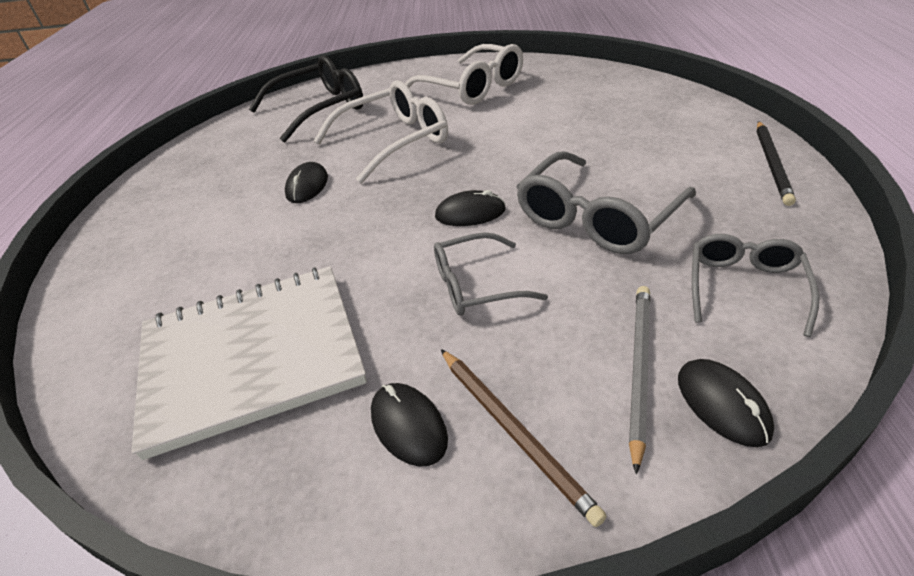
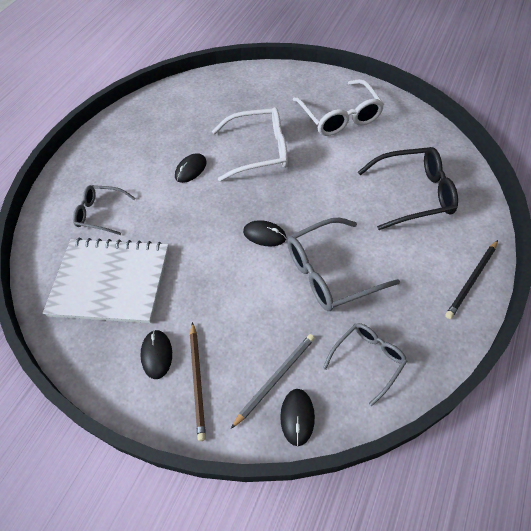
camera: 25 degrees right, 15 degrees up
(319, 109) = (232, 97): black glasses -> black glasses (413, 194)
(476, 285) = (235, 289): grey glasses -> grey glasses (101, 213)

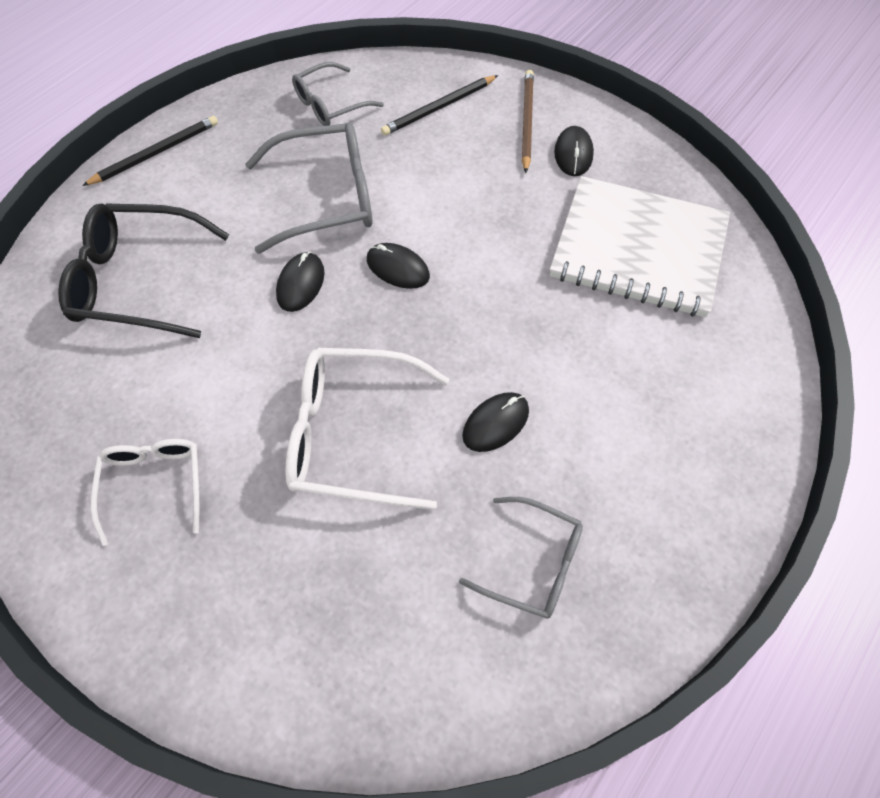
camera: 170 degrees left, 5 degrees up
(101, 213) = (666, 366): grey glasses -> grey glasses (533, 563)
(275, 378) = (439, 108): grey pencil -> black pencil
(297, 417) = (427, 76): black mouse -> black mouse (301, 284)
(339, 116) = (154, 485): white glasses -> white glasses, size x0.62

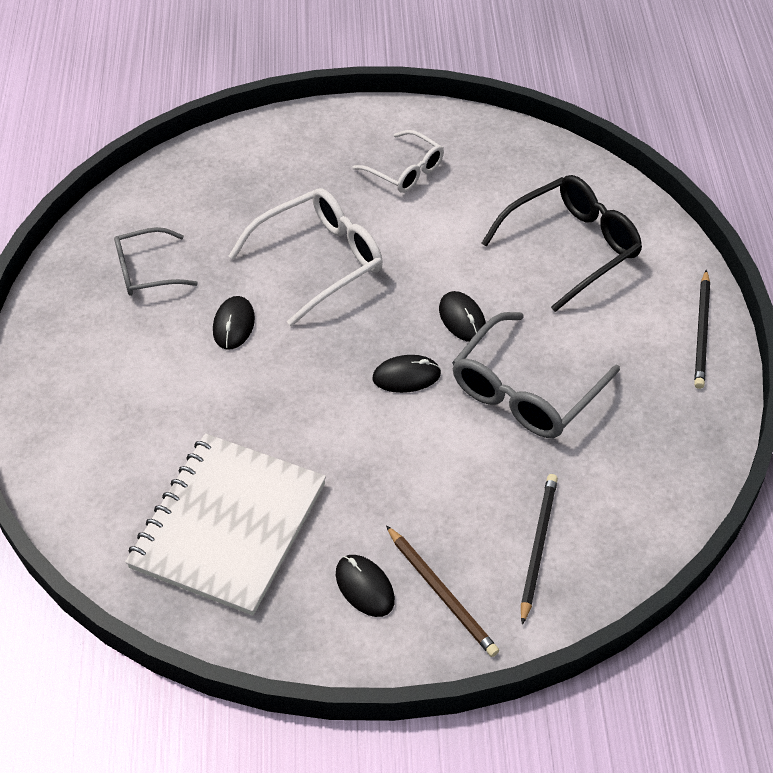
camera: 140 degrees right, 10 degrees down
(330, 104) = (635, 476): grey glasses -> none
(638, 249) = (228, 525): white notebook -> white notebook turned 45 degrees counterclockwise

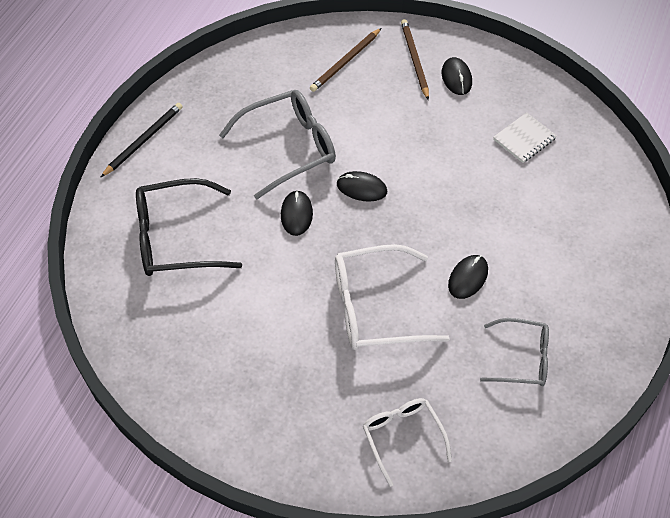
camera: 155 degrees left, 5 degrees up
(228, 525) = (524, 139): white notebook -> white notebook, size x0.44
(405, 170) = (253, 371): white glasses -> white glasses (402, 437)
(538, 546) = (345, 62): black pencil -> brown pencil

